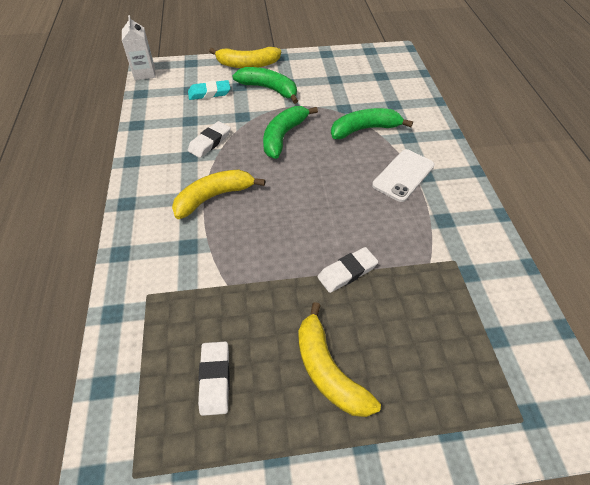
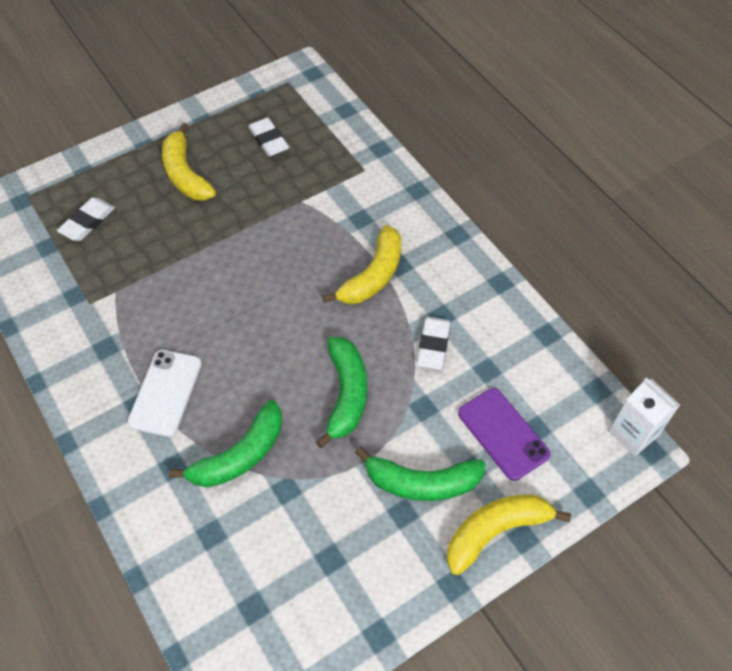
camera: 155 degrees right, 5 degrees up
(209, 93) = (503, 433): turquoise eraser -> purple phone
(328, 370) = (185, 174): yellow banana -> yellow banana turned 150 degrees counterclockwise
(347, 272) = (196, 251): white eraser -> white eraser (87, 222)

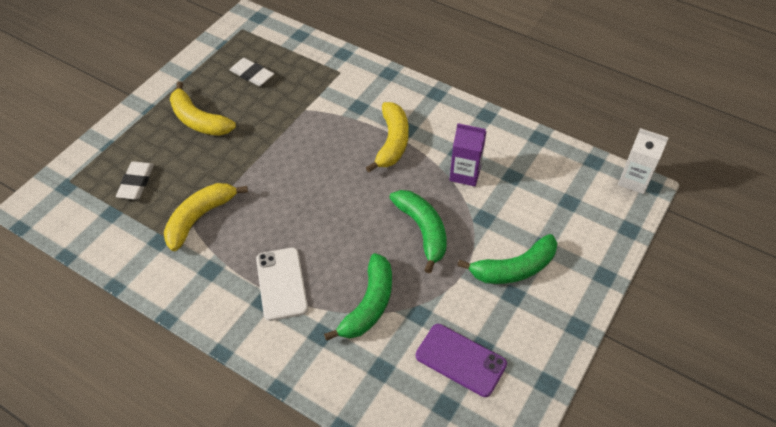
camera: 25 degrees left, 5 degrees down
(433, 345) = (465, 174): white eraser -> purple carton
(495, 531) = (584, 279): yellow banana -> yellow banana (200, 218)
(503, 433) = (549, 214): purple phone -> purple phone (460, 360)

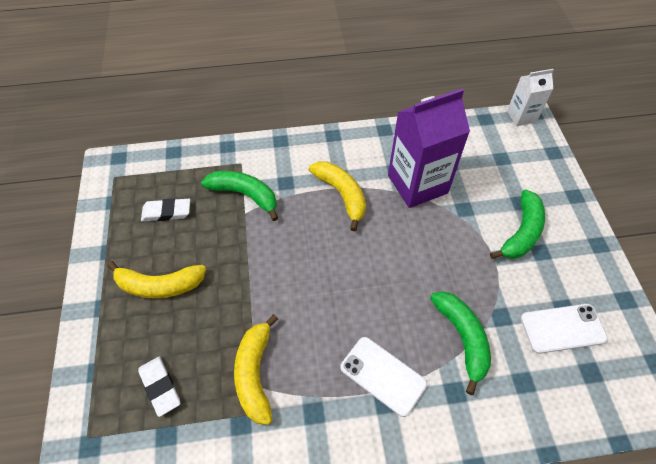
camera: 40 degrees left, 5 degrees up
(422, 231) = (436, 249): green banana -> green banana (245, 195)
(460, 360) = (562, 328): purple phone -> white phone
(465, 174) = (417, 184): purple carton -> purple carton, size x1.84

